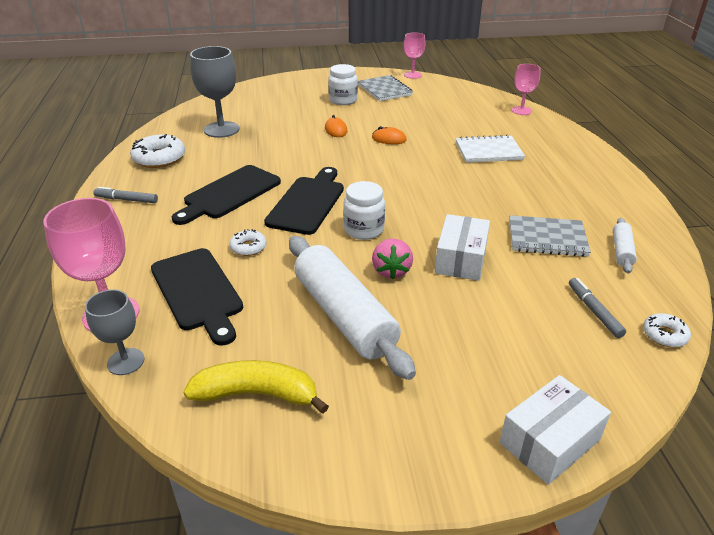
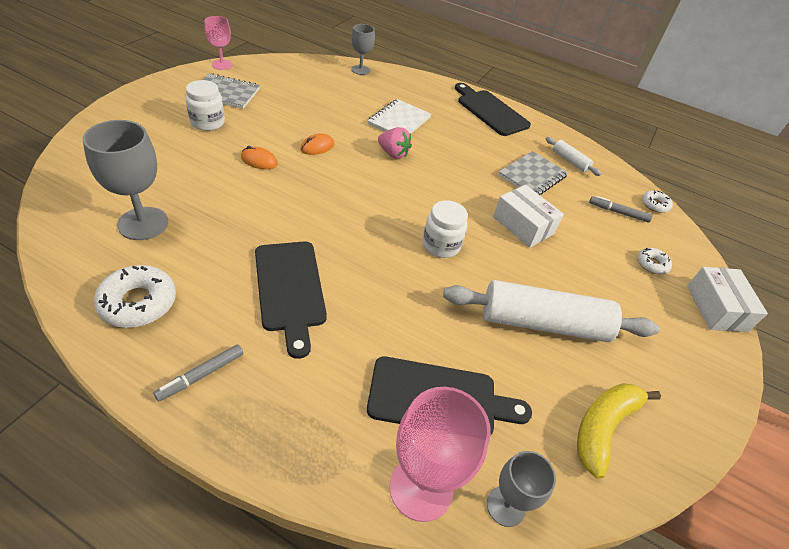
camera: 60 degrees left, 10 degrees up
(248, 247) = (399, 326): white donut -> white donut (652, 264)
(308, 203) = (366, 250): black cutting board -> black cutting board (490, 111)
(391, 271) = (508, 266): pink strawberry -> pink strawberry (393, 154)
(521, 111) = (360, 70): pink goblet -> grey goblet

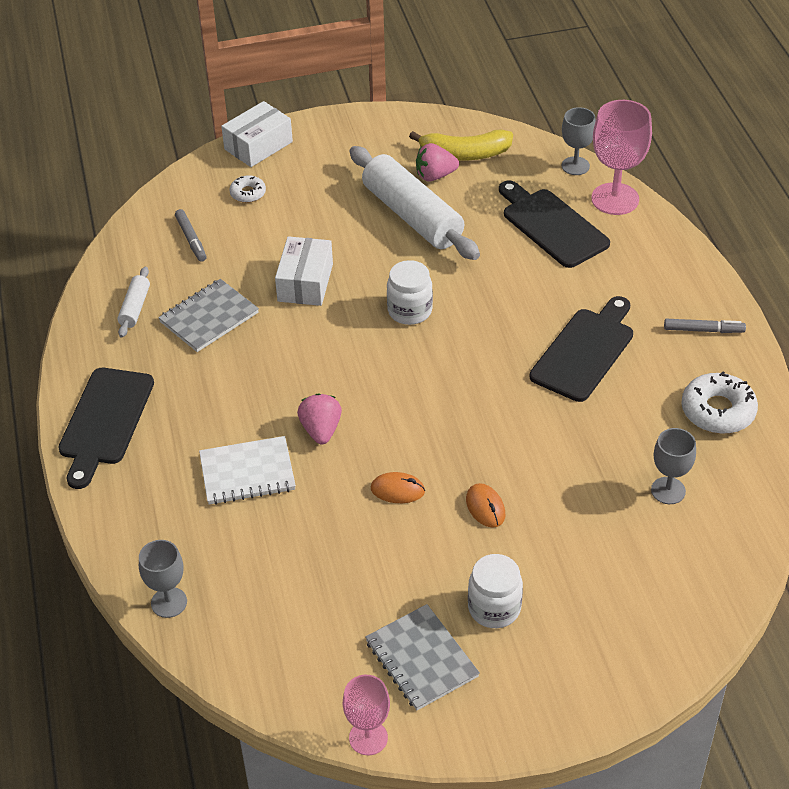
camera: 125 degrees left, 0 degrees up
(143, 223) = (668, 490): grey goblet -> grey goblet, size x0.61
(532, 176) = (209, 317): grey notebook -> grey notebook turned 45 degrees counterclockwise
(586, 379) = (435, 176): none -> pink strawberry
(655, 205) = (140, 224): white donut -> none

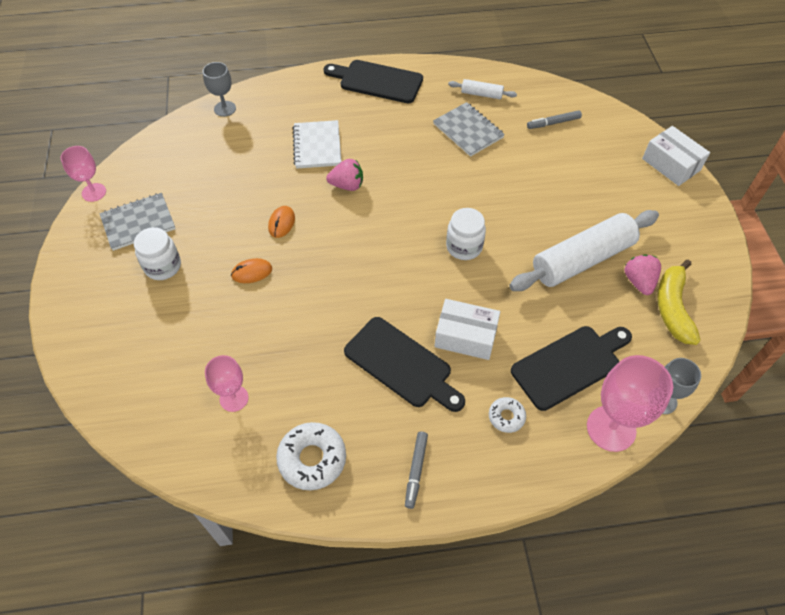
camera: 95 degrees right, 10 degrees up
(248, 193) = (608, 156): white donut -> white donut (506, 417)
(305, 282) = (501, 185): white box -> white box (465, 336)
(668, 490) = (234, 398): grey goblet -> pink goblet

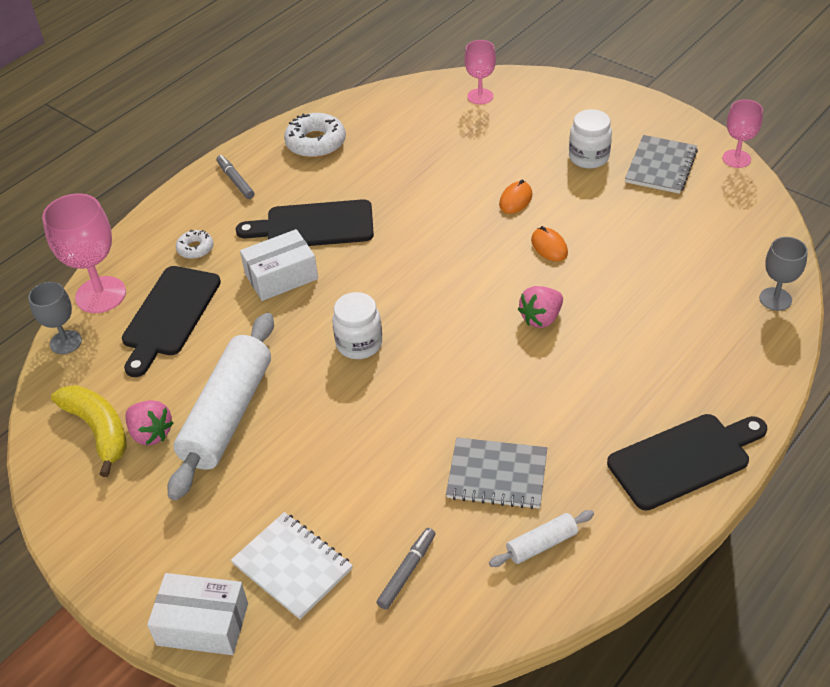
camera: 140 degrees right, 10 degrees down
(234, 398) = (412, 134): pink goblet -> pink goblet (480, 96)
(317, 146) = (627, 332): white notebook -> white notebook (292, 566)

